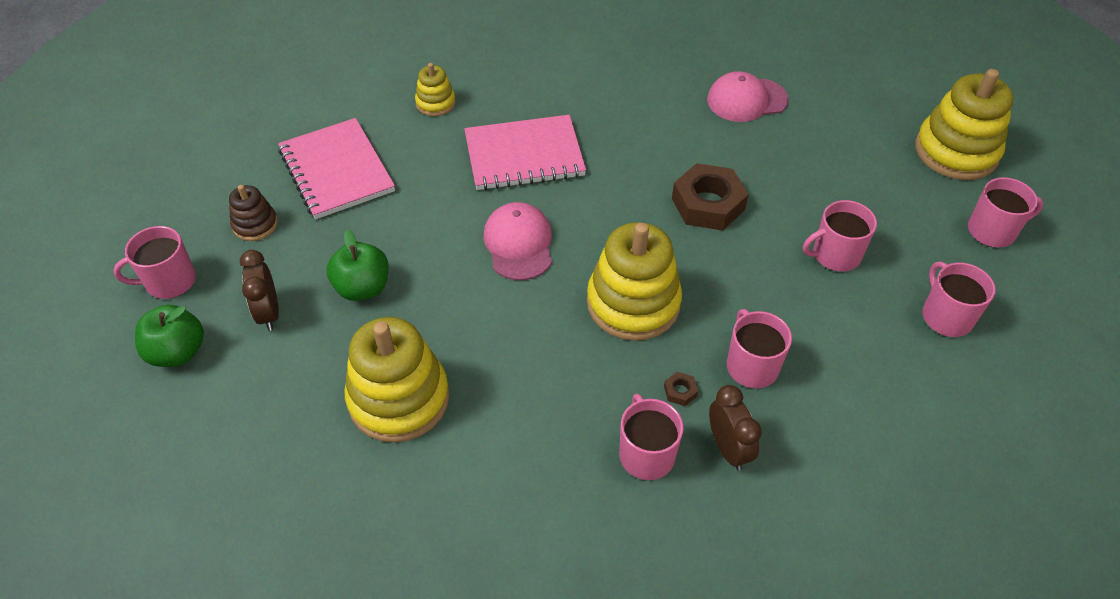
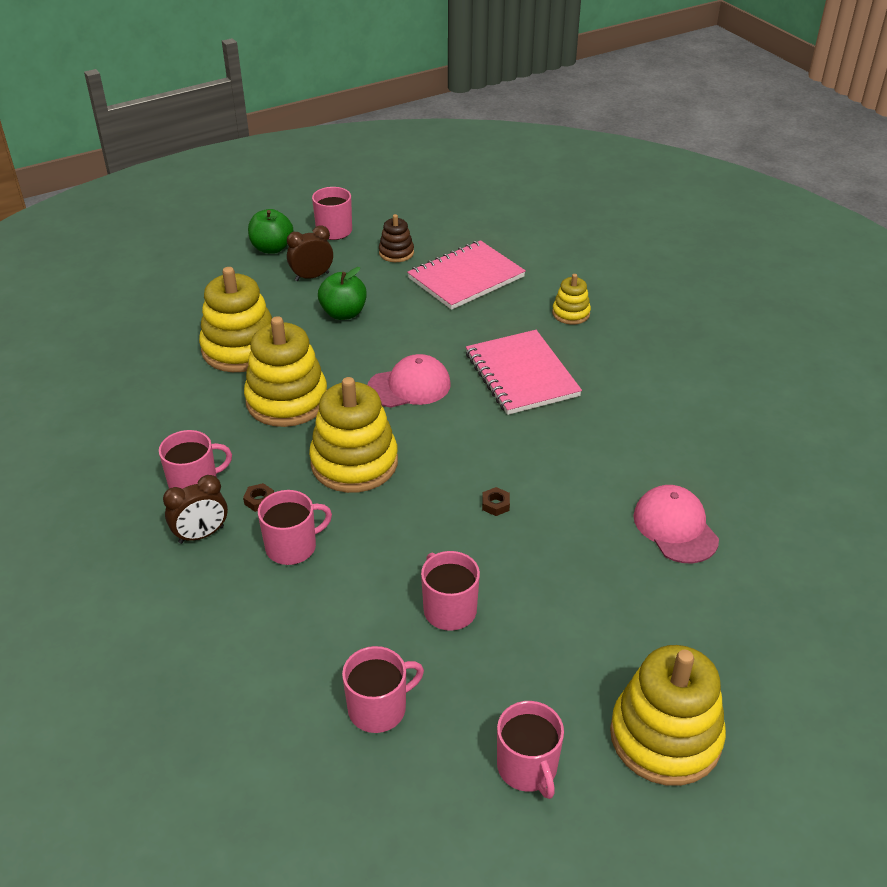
camera: 80 degrees right, 10 degrees down
(515, 356) = (287, 400): none -> yellow stacking toy
(708, 204) = (495, 504): brown nut -> brown nut, size x0.40

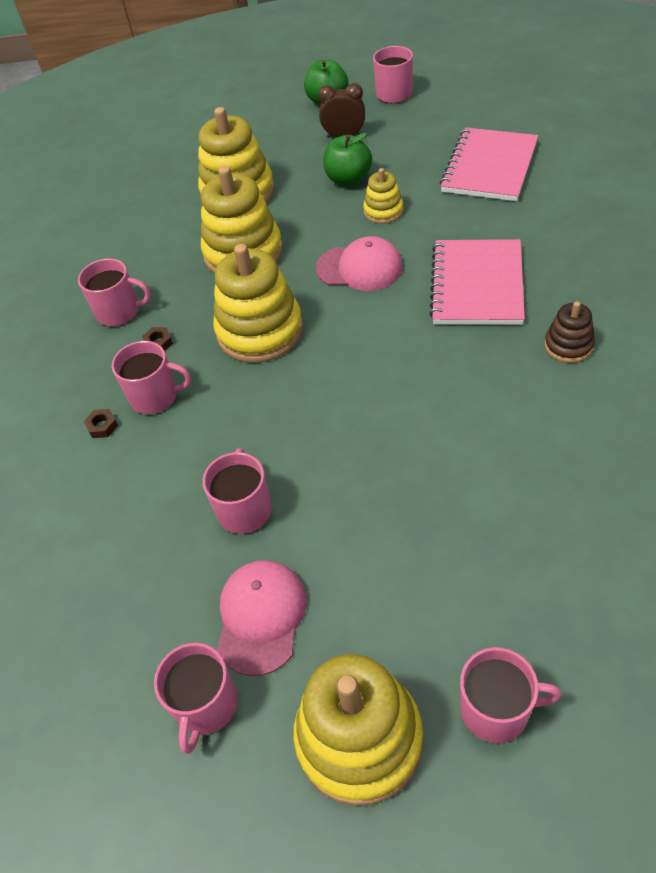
camera: 35 degrees right, 10 degrees up
(201, 535) = (94, 360): brown clock -> none
(378, 708) = (120, 583): pink mug -> pink mug (496, 709)
(396, 253) = (438, 127): brown stacking toy -> brown stacking toy (568, 345)
(466, 277) = (489, 167): pink notebook -> pink notebook turned 60 degrees counterclockwise
(495, 504) = (359, 416): brown nut -> brown nut (102, 426)
(571, 313) = (574, 230): yellow stacking toy -> yellow stacking toy (383, 211)
(675, 527) = (529, 506): pink cap -> pink cap (261, 617)

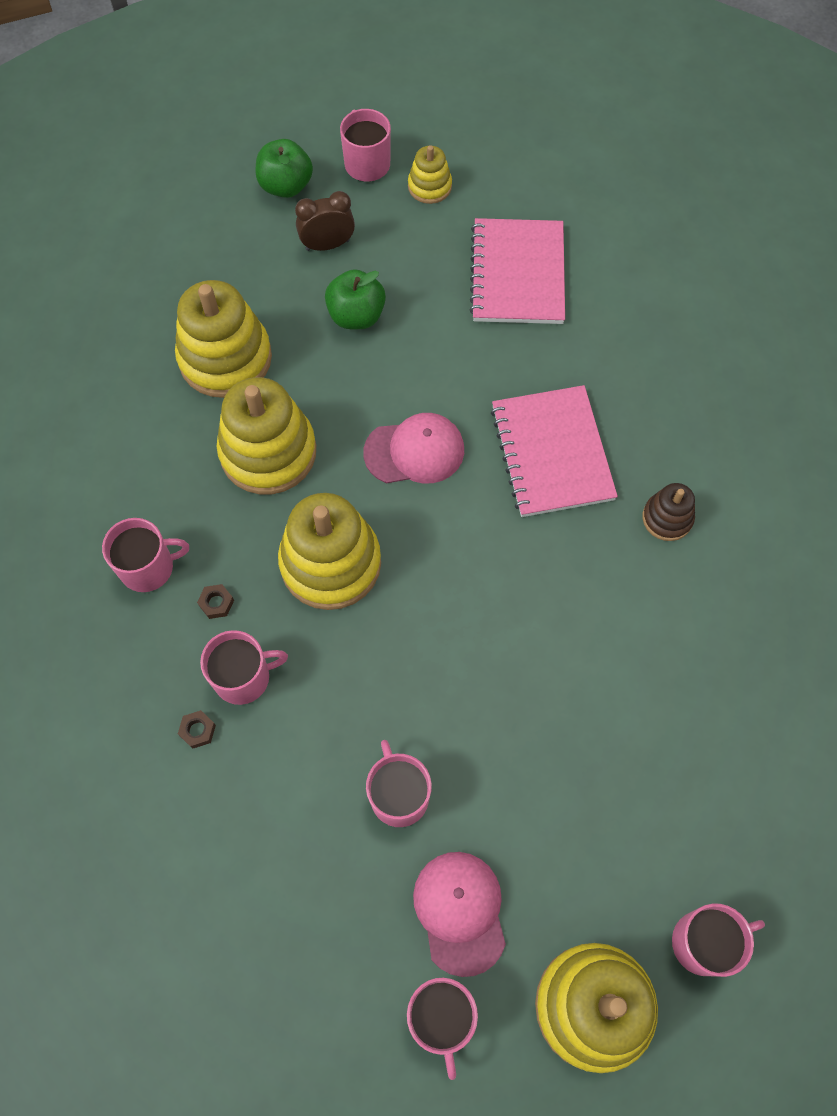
camera: 25 degrees left, 15 degrees up
(383, 211) = (414, 361): yellow stacking toy -> yellow stacking toy (429, 186)

